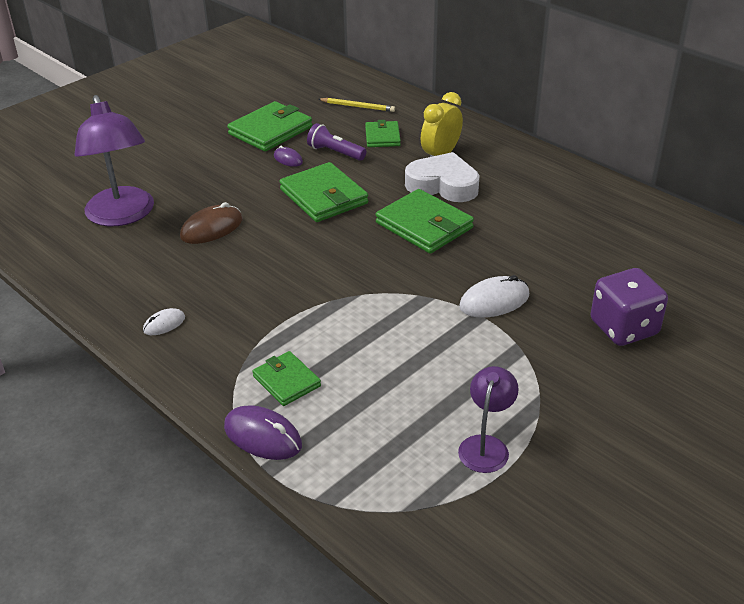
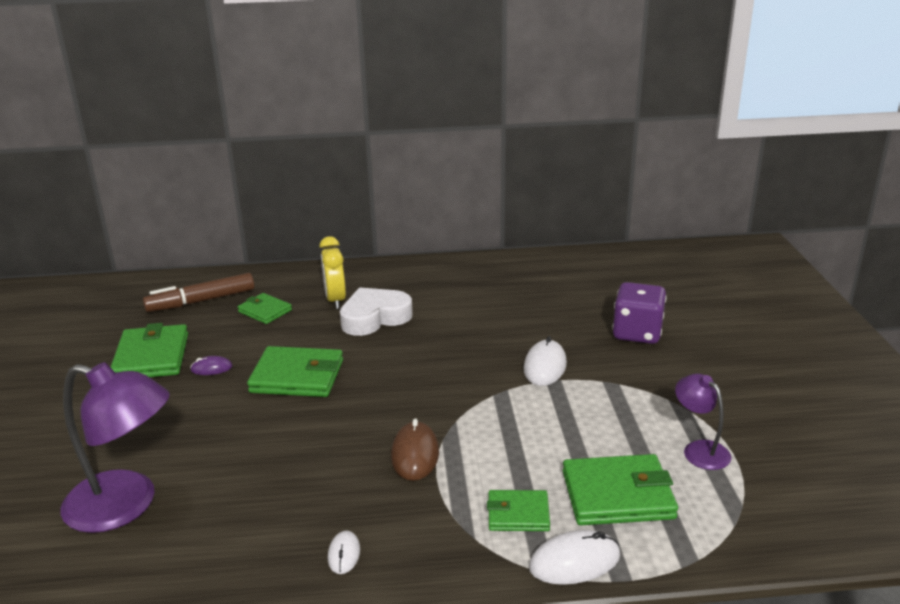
camera: 50 degrees left, 10 degrees down
(211, 228) = (242, 457): brown mouse -> brown mouse (415, 454)
(262, 436) = (574, 562): purple mouse -> white mouse
(335, 152) = (245, 342): purple flashlight -> none
(357, 106) = (201, 301): yellow pencil -> brown marker
(424, 225) = (412, 350): green wallet -> green wallet (617, 495)

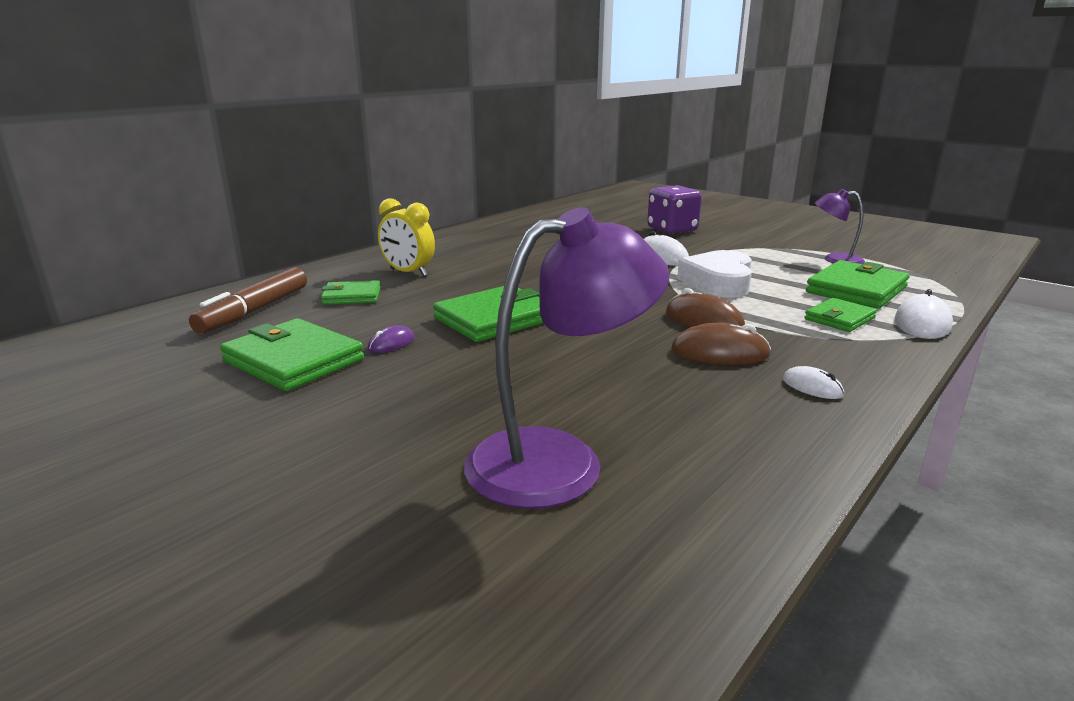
camera: 45 degrees left, 5 degrees down
(357, 489) = (719, 353): none -> brown mouse
(374, 318) = (472, 271): white heart -> white heart (718, 282)

